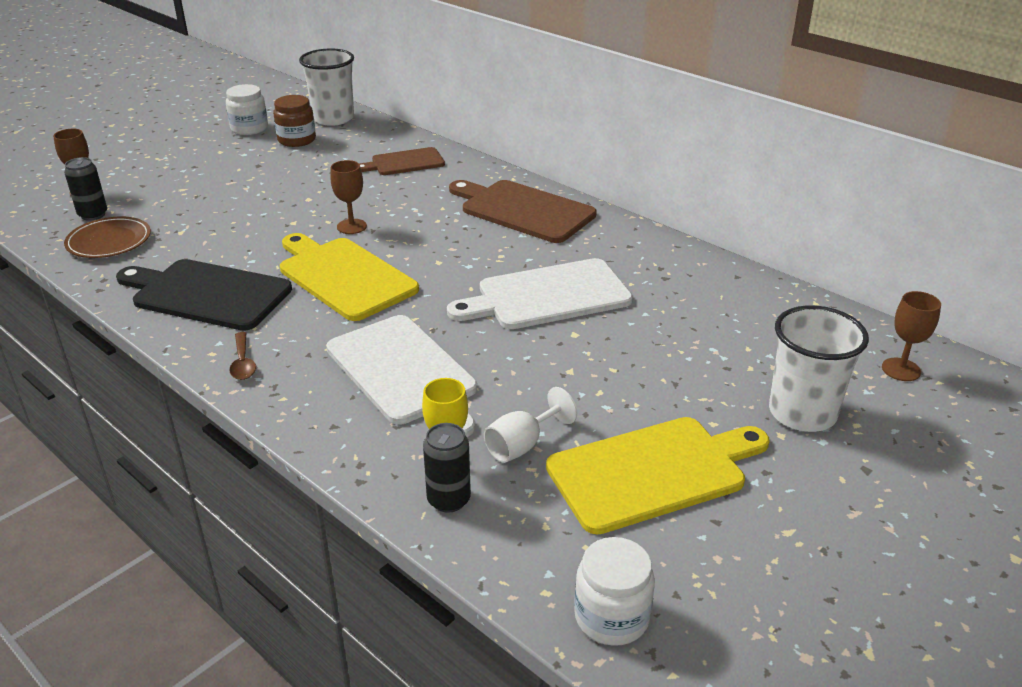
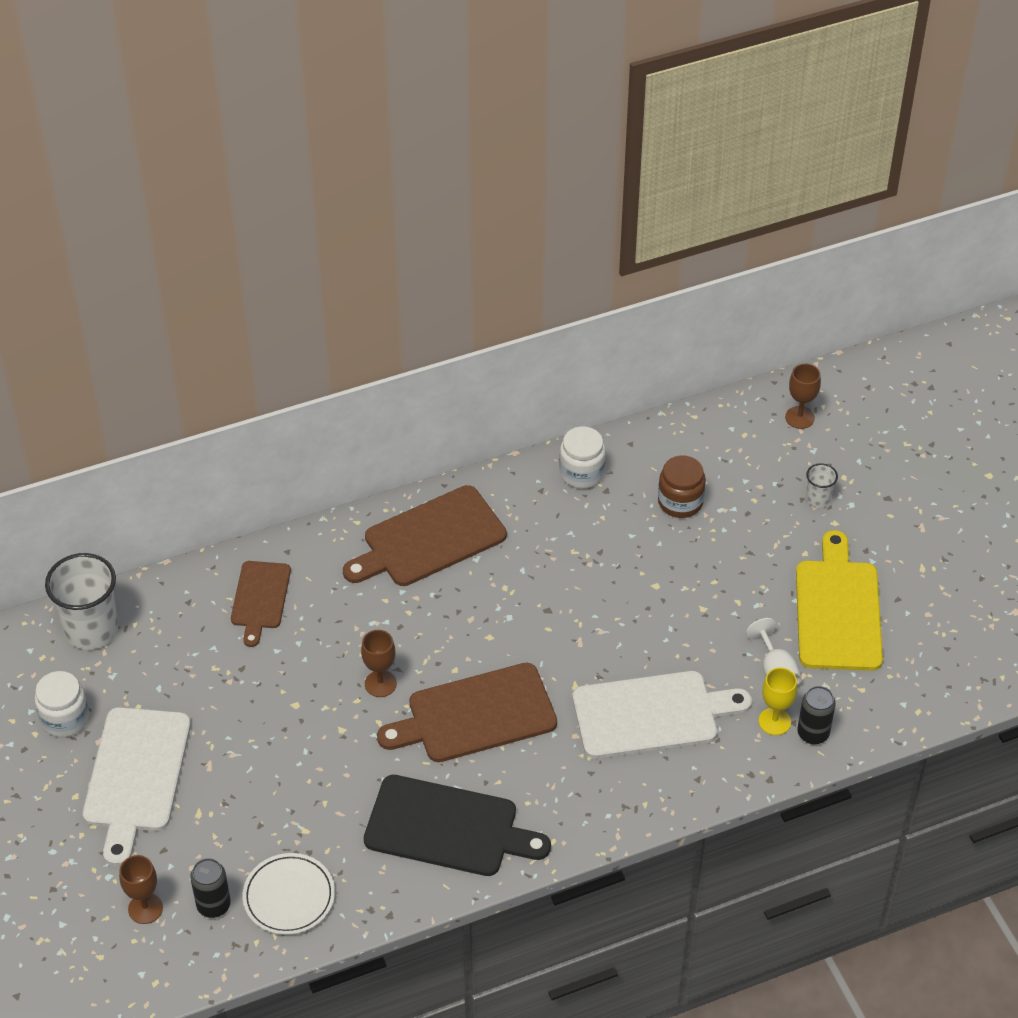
camera: 65 degrees left, 15 degrees up
(109, 241) = (289, 896): brown plate -> white plate
(207, 294) = (448, 828): black cutting board -> black cutting board turned 120 degrees counterclockwise
(243, 363) = (580, 821): brown spoon -> none
(297, 140) = (132, 680): brown jar -> brown jar (680, 502)
(344, 276) = (475, 715): yellow cutting board -> brown cutting board
(547, 296) = (590, 580): white cutting board -> white cutting board (136, 776)
(611, 617) = (950, 687): white jar -> white jar (581, 473)
(802, 413) = (818, 499): white cup -> white cup, size x0.48

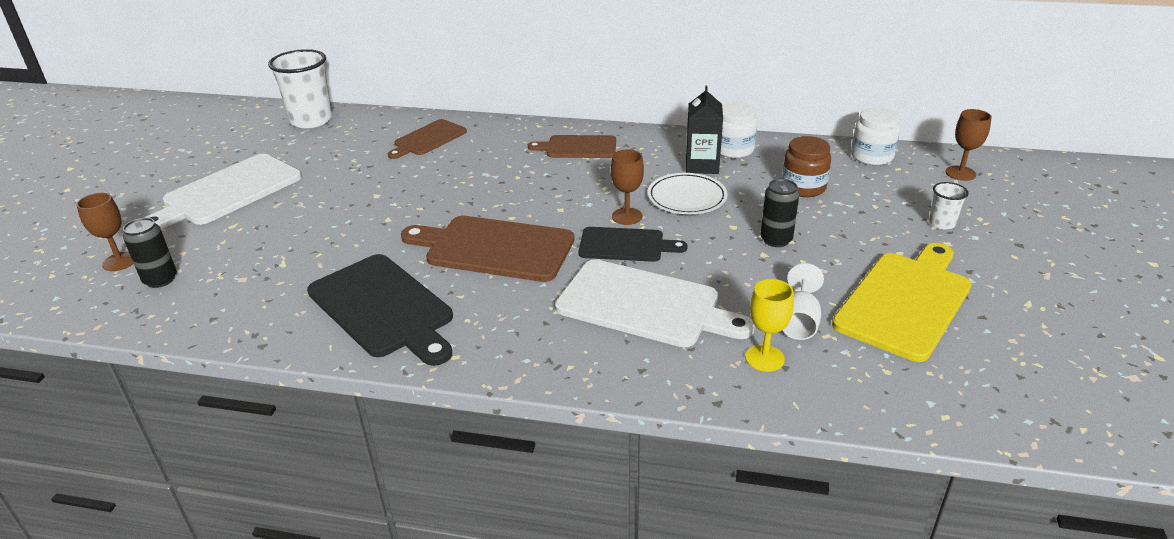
camera: 35 degrees right, 15 degrees down
(65, 718) = (234, 151): white jar -> white jar (871, 156)
(289, 896) = (213, 298): white plate -> white plate (687, 197)
(380, 684) = (448, 205): brown goblet -> brown goblet (627, 216)
(429, 539) = (578, 147): brown cutting board -> brown cutting board, size x0.61
(570, 512) = (702, 165): none -> black carton
(584, 654) = (625, 245): none -> black cutting board
(813, 733) = (800, 385): black can -> black can (776, 240)

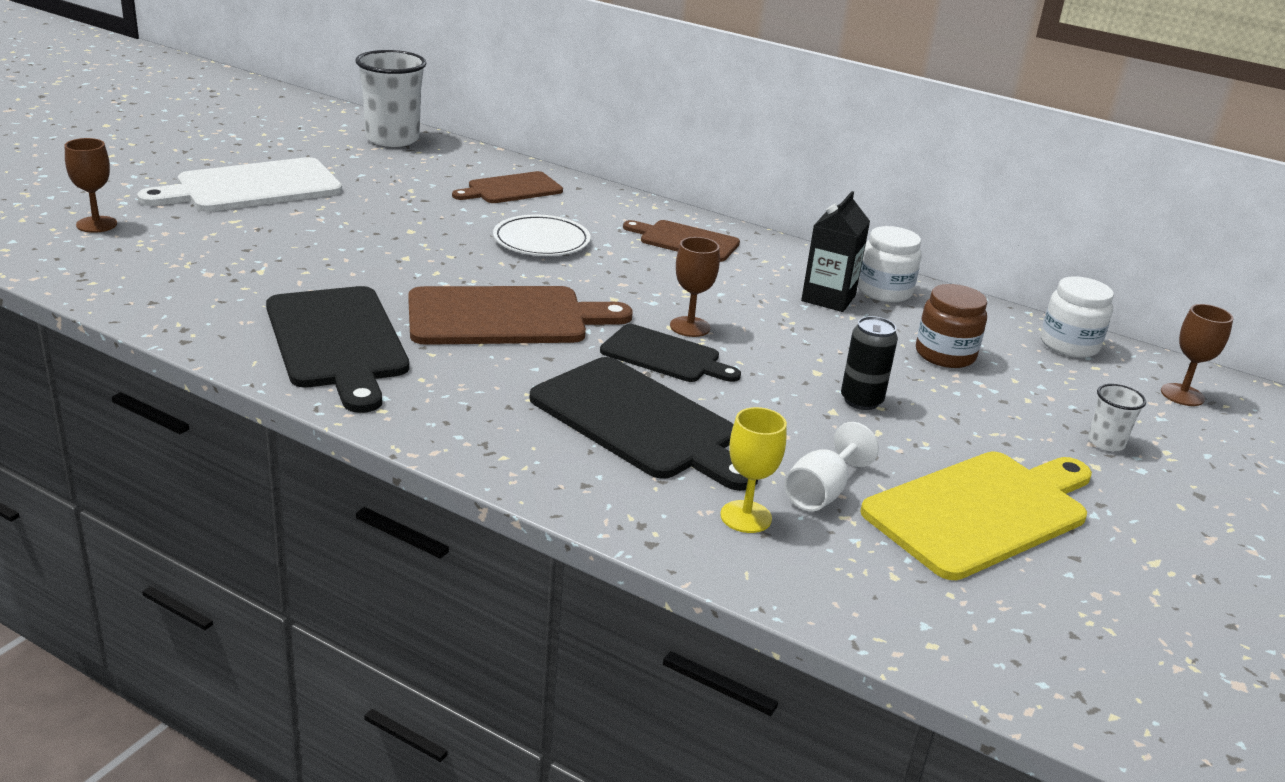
camera: 15 degrees right, 5 degrees down
(160, 280) = (125, 252): black can -> none
(494, 248) = (505, 317): brown cutting board -> brown cutting board turned 135 degrees clockwise
(644, 305) = (640, 422): white cutting board -> black cutting board
(687, 197) = (781, 326): white plate -> white plate (541, 241)

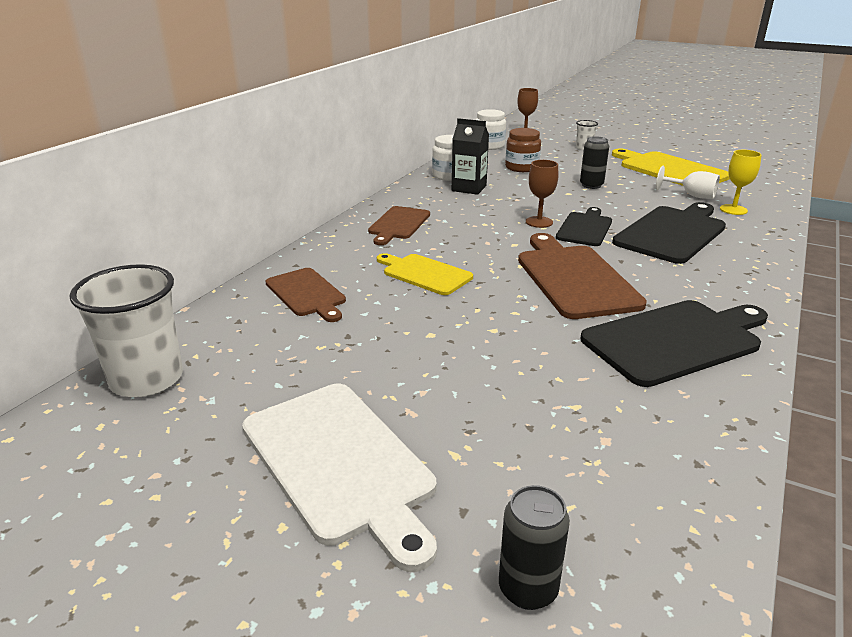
camera: 90 degrees left, 0 degrees up
(96, 224) = (528, 589): brown goblet -> black can
(541, 241) = (424, 273): white plate -> yellow cutting board

